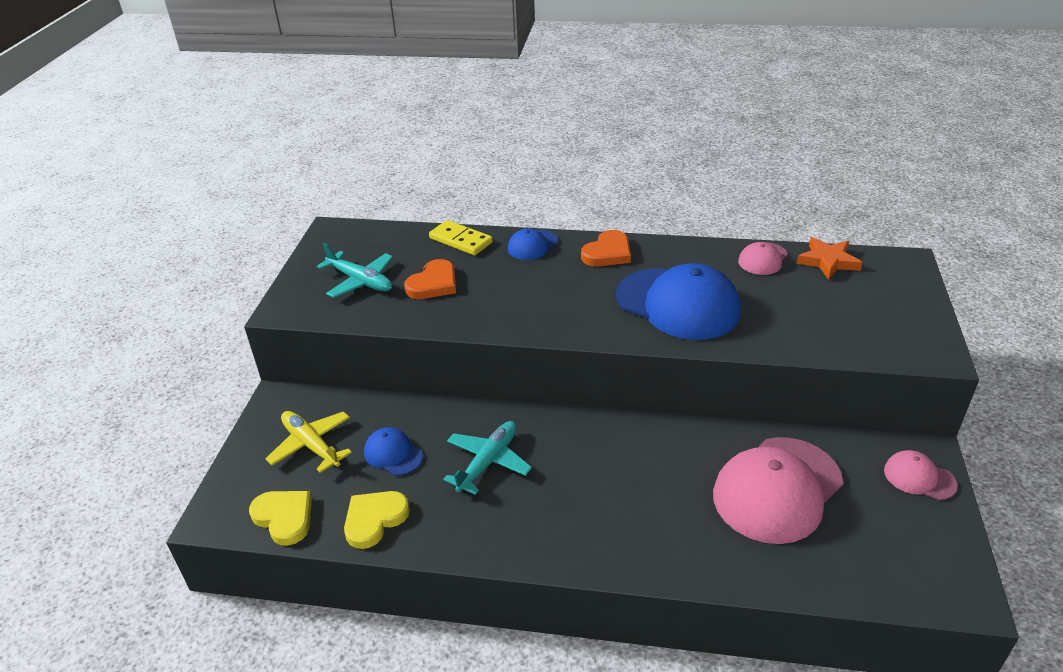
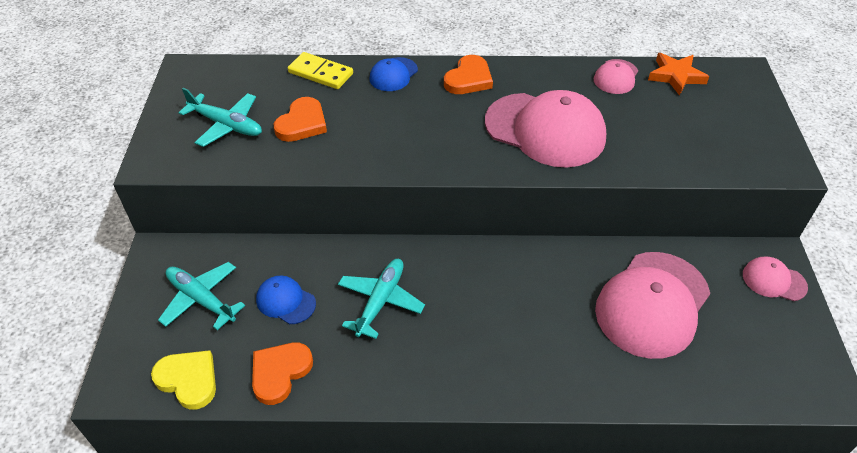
camera: 10 degrees left, 10 degrees up
(311, 445) = (201, 299): yellow plane -> turquoise plane
(374, 519) = (280, 373): yellow heart -> orange heart
(678, 304) = (545, 130): blue cap -> pink cap

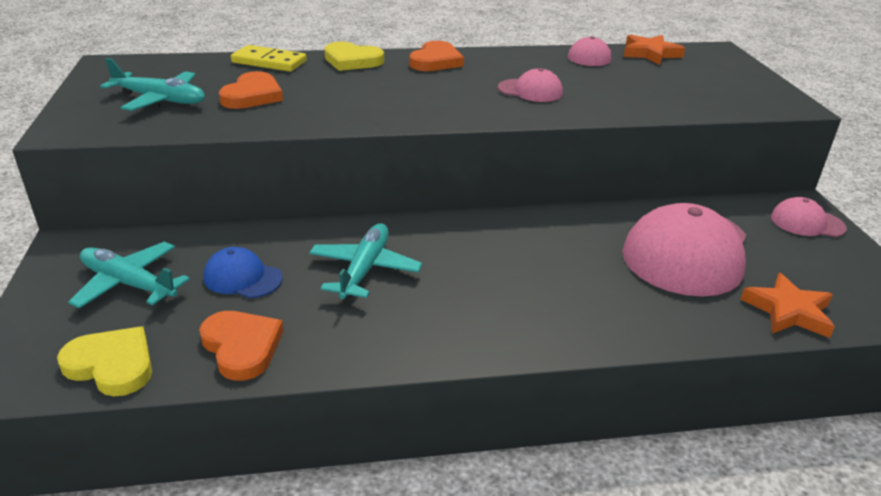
camera: 10 degrees left, 15 degrees down
(280, 373) = (242, 347): orange heart -> orange heart turned 120 degrees clockwise
(393, 74) = (352, 61): blue cap -> yellow heart
(545, 130) = (530, 91): pink cap -> pink cap, size x0.48
(717, 382) = (788, 311): none -> orange star

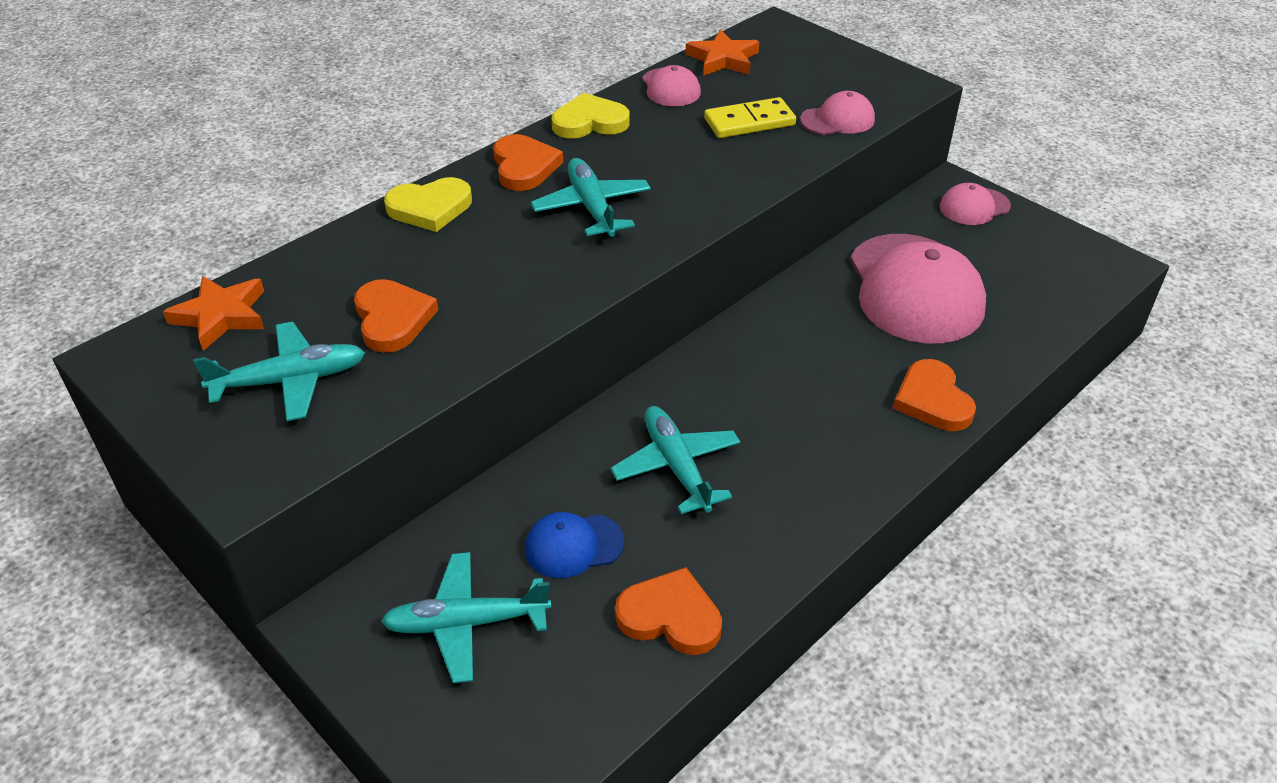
camera: 35 degrees left, 10 degrees up
(112, 365) = (577, 713): yellow heart -> yellow heart (590, 122)
(269, 62) = (333, 255): yellow domino -> yellow domino (749, 122)
(447, 90) = (592, 207): none -> turquoise plane
(530, 91) = (674, 171): pink cap -> pink cap (838, 120)
(612, 321) = (932, 400): none -> orange heart
(788, 311) = (1039, 314): orange star -> orange star (221, 316)

